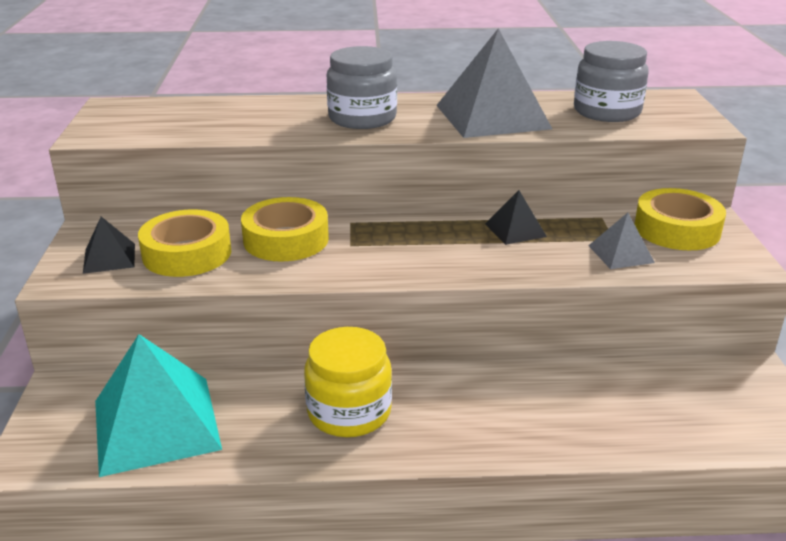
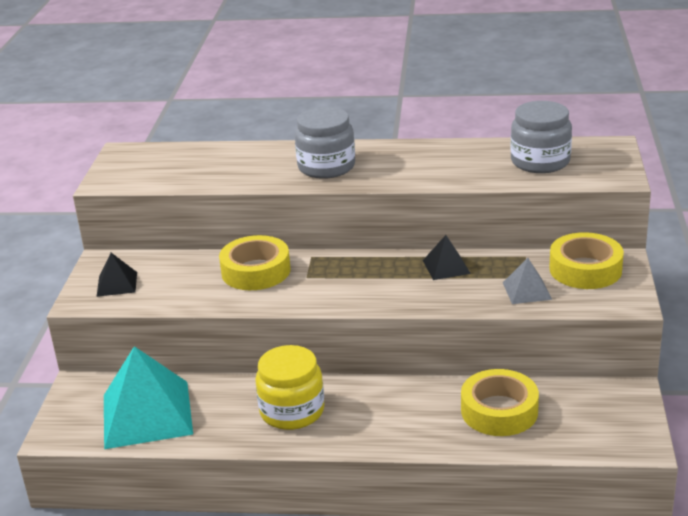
camera: 10 degrees right, 0 degrees up
(187, 253) = (176, 281): yellow tape -> yellow tape (499, 411)
(492, 116) = (437, 166): grey pyramid -> none

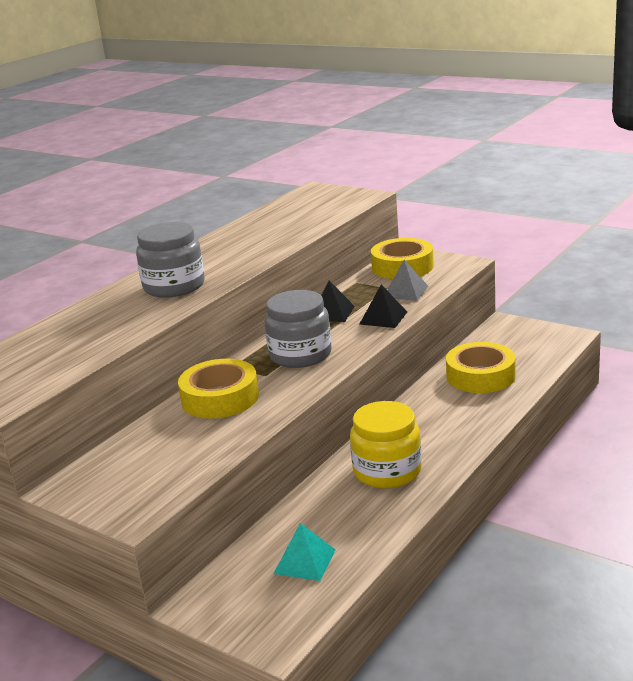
camera: 60 degrees left, 5 degrees down
(117, 284) = (131, 484): black pyramid -> black pyramid (383, 318)
(147, 414) = (304, 561): turquoise pyramid -> turquoise pyramid, size x0.48
(540, 161) = (301, 212): grey jar -> grey jar (300, 355)

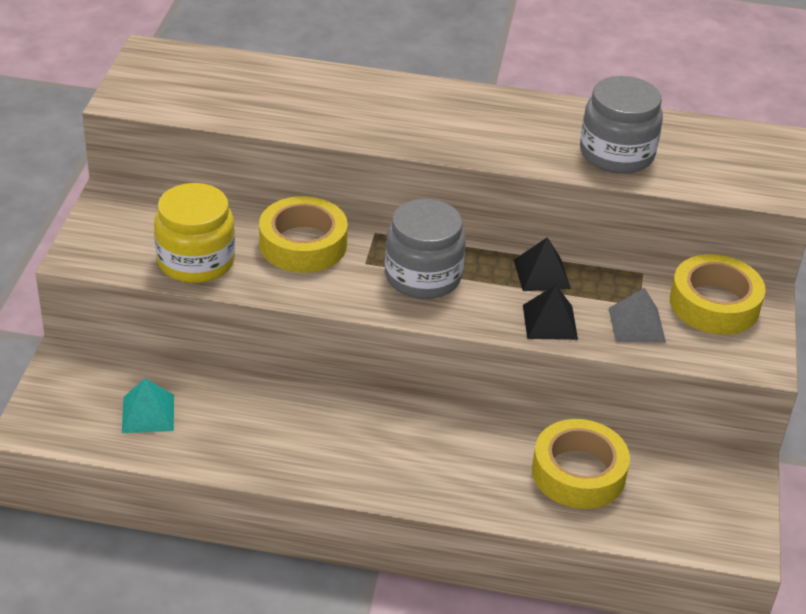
camera: 60 degrees right, 15 degrees up
(174, 286) = (409, 118): grey jar -> grey jar (616, 154)
(387, 471) = (326, 435): yellow jar -> yellow jar (196, 261)

